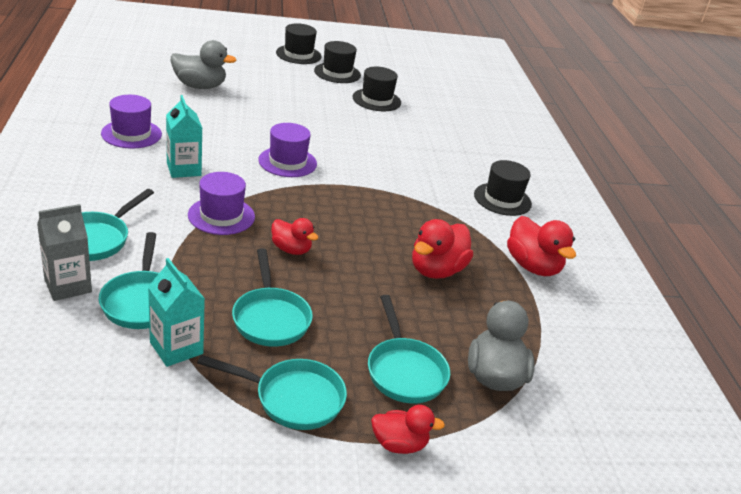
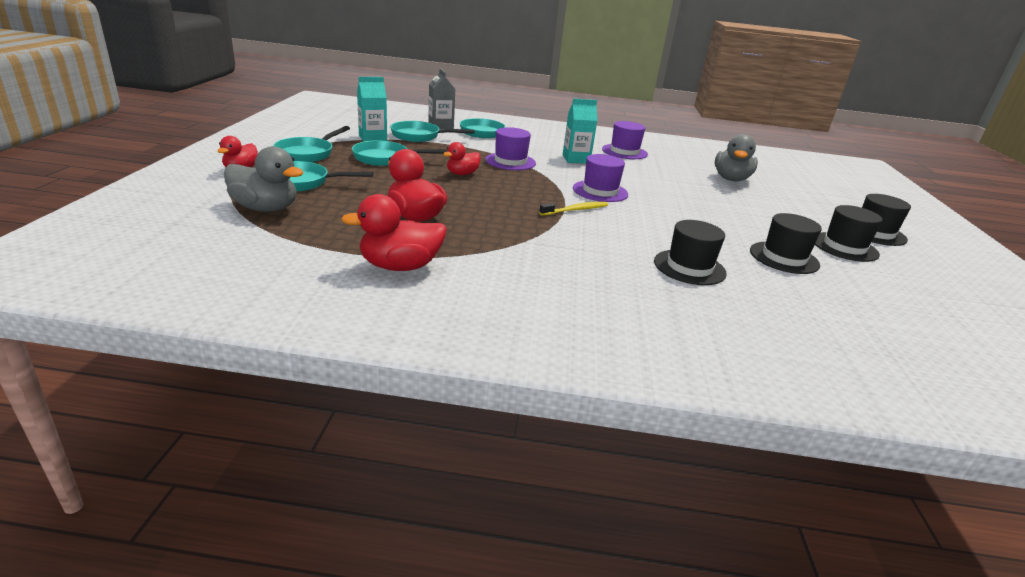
camera: 105 degrees right, 5 degrees down
(349, 179) = (575, 210): none -> yellow toothbrush
(502, 199) = (545, 285): black hat -> black hat (689, 267)

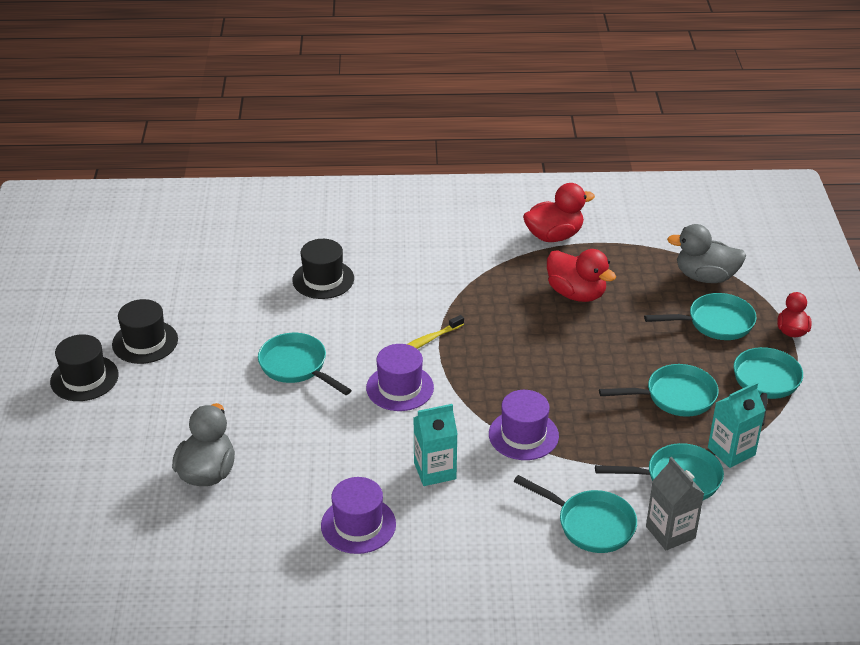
camera: 175 degrees right, 10 degrees up
(462, 174) = (569, 384): red duck -> none
(690, 213) = (296, 367): none -> turquoise pan
(784, 258) = (225, 310): black hat -> none

